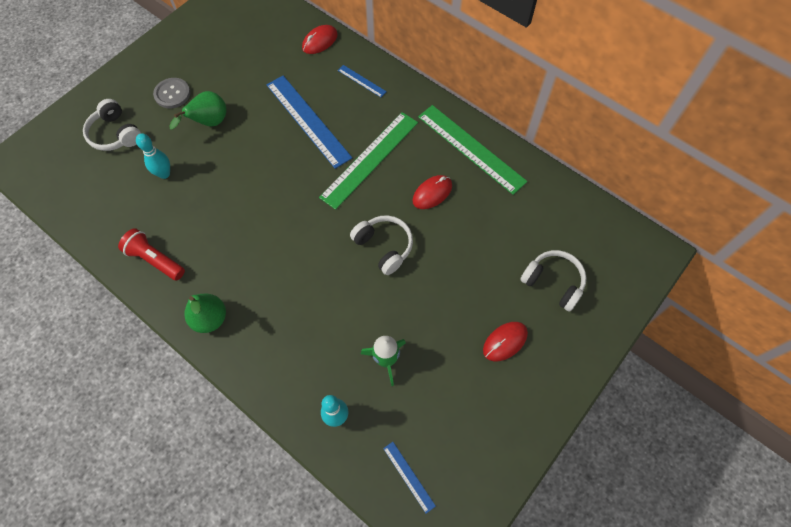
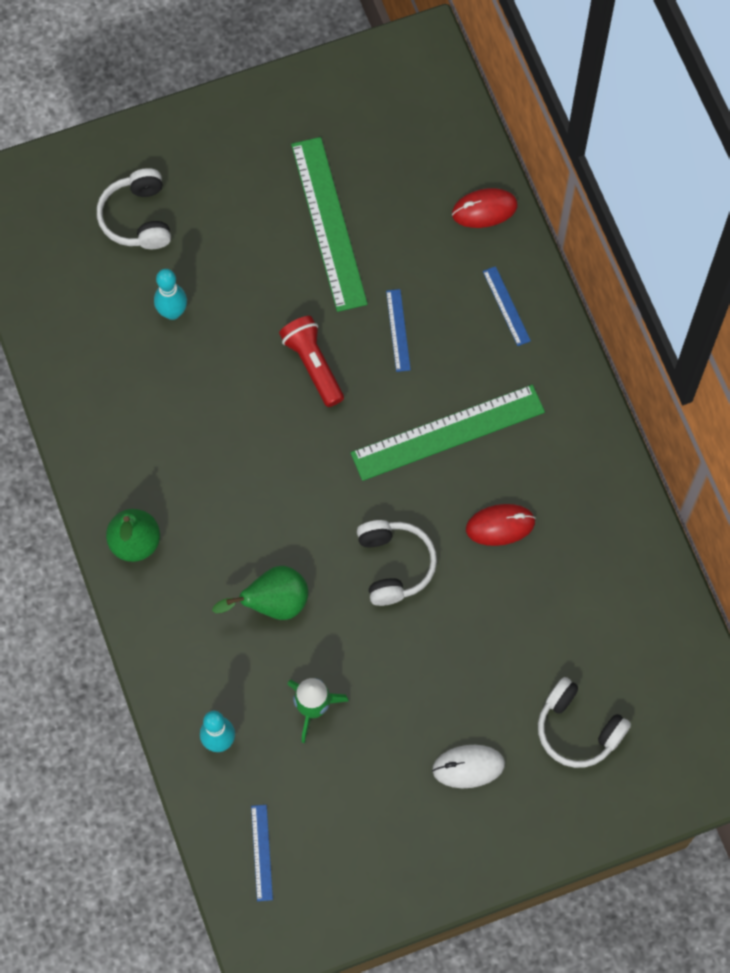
camera: 30 degrees right, 5 degrees up
(155, 260) = (106, 429): red flashlight -> red flashlight (313, 365)
(172, 94) = (239, 193): grey button -> none
(209, 123) = (266, 264): green pear -> green pear (273, 603)
(308, 120) = (398, 330): blue ruler -> blue ruler, size x0.46
(471, 149) = (592, 489): green ruler -> green ruler (328, 223)
(505, 342) = (468, 767): red mouse -> white mouse
(553, 282) = (578, 729): white headphones -> white headphones turned 150 degrees clockwise

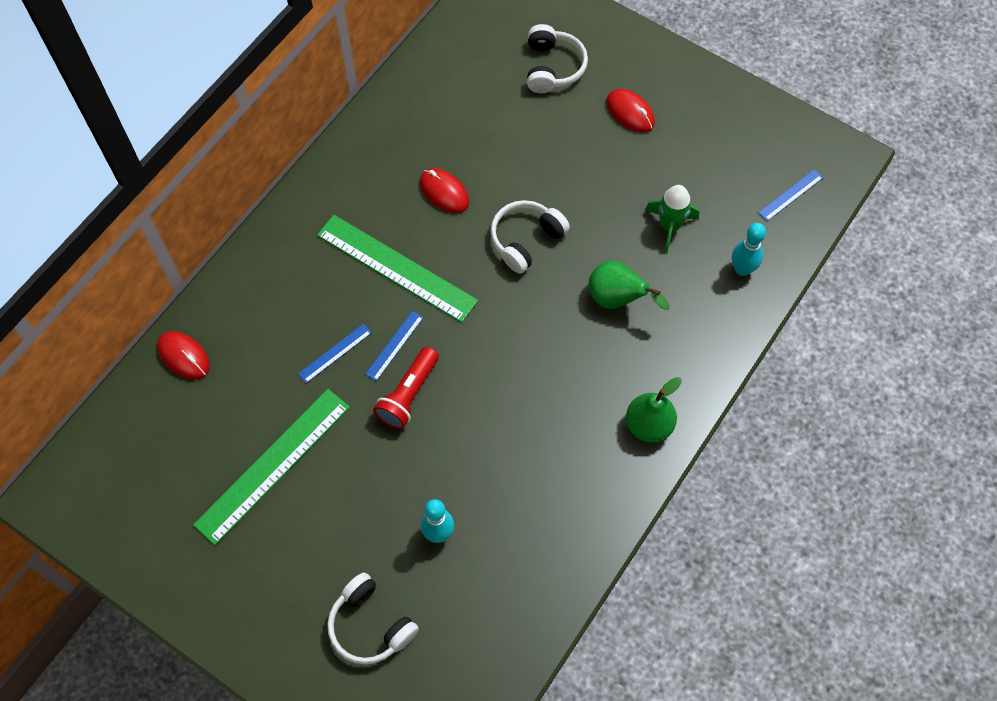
camera: 125 degrees left, 5 degrees down
(138, 218) = (370, 625): white headphones -> white headphones turned 90 degrees clockwise
(468, 767) = (630, 112): white mouse -> red mouse
(506, 306) = (261, 291): blue ruler -> blue ruler (394, 345)

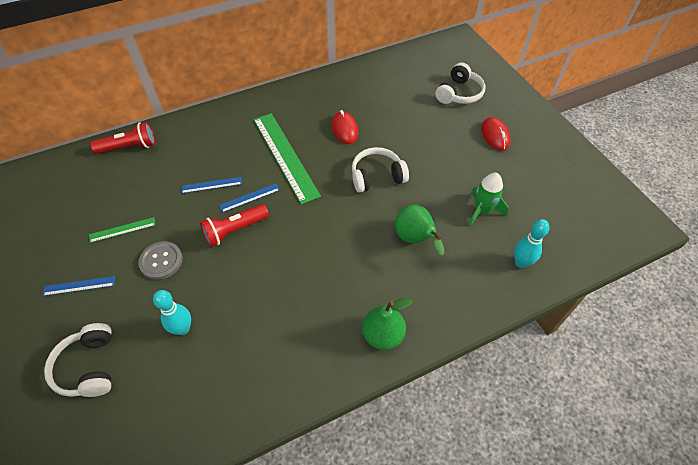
camera: 30 degrees right, 10 degrees down
(184, 356) = (129, 147): red mouse -> red flashlight
(273, 465) = (122, 230): green ruler -> green ruler, size x0.46
(352, 476) = (161, 261): none -> grey button
(790, 195) = (587, 231): blue ruler -> blue ruler (79, 286)

